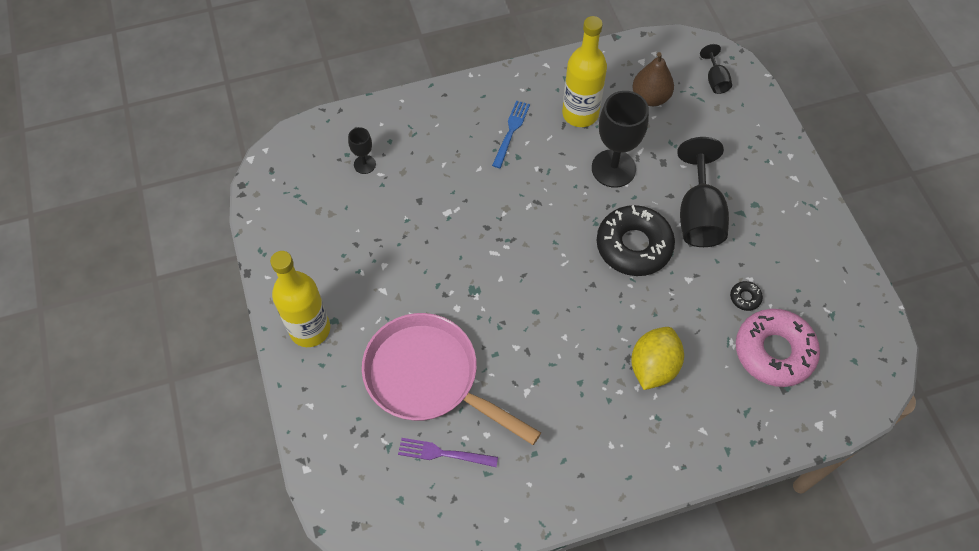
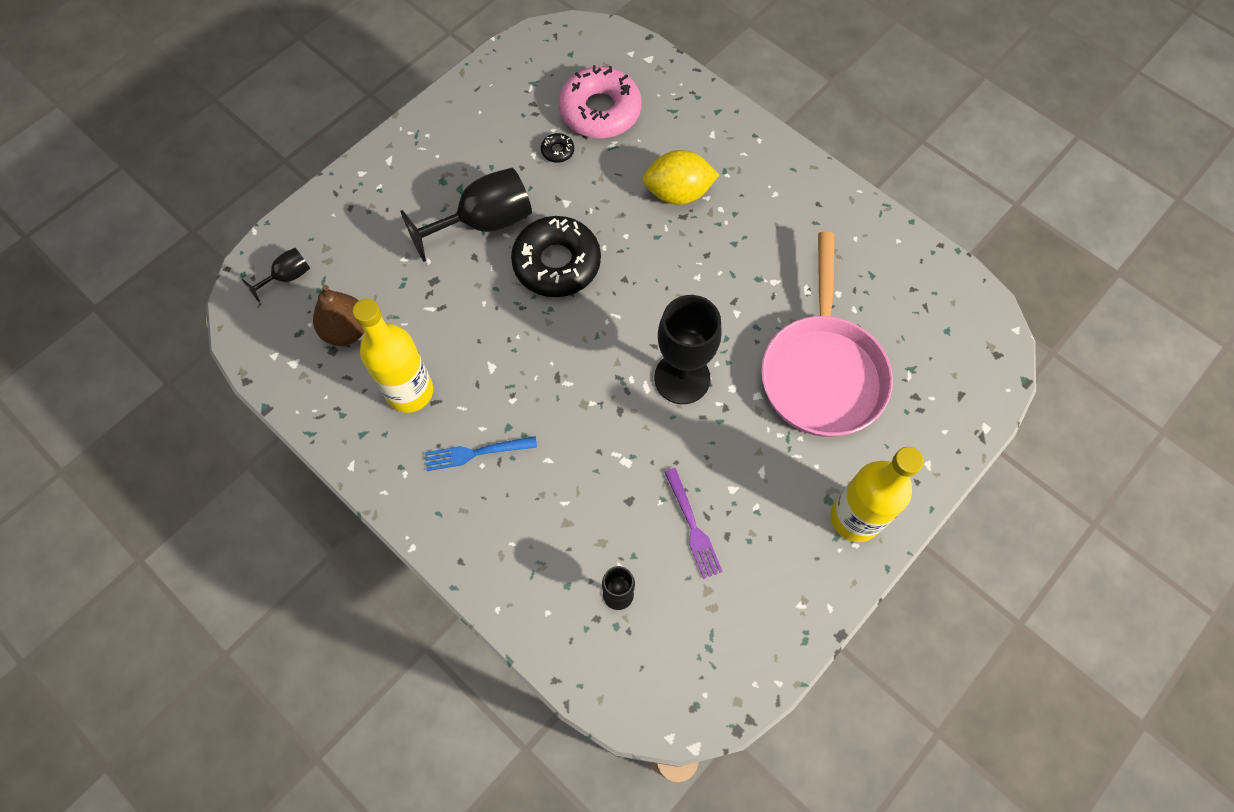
camera: 120 degrees left, 5 degrees up
(443, 453) = (882, 318): purple fork -> purple fork (692, 526)
(613, 168) = (469, 323): black goblet -> black goblet (682, 378)

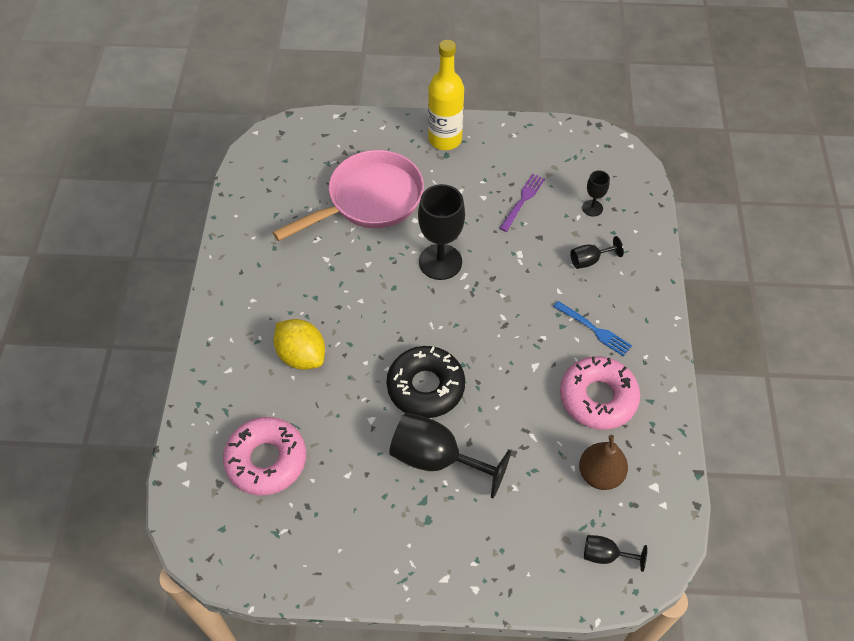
camera: 130 degrees left, 10 degrees down
(409, 391) = (598, 398): yellow bottle -> pink donut
(555, 525) = (589, 260): none -> black goblet
(557, 151) = (330, 460): black donut -> none

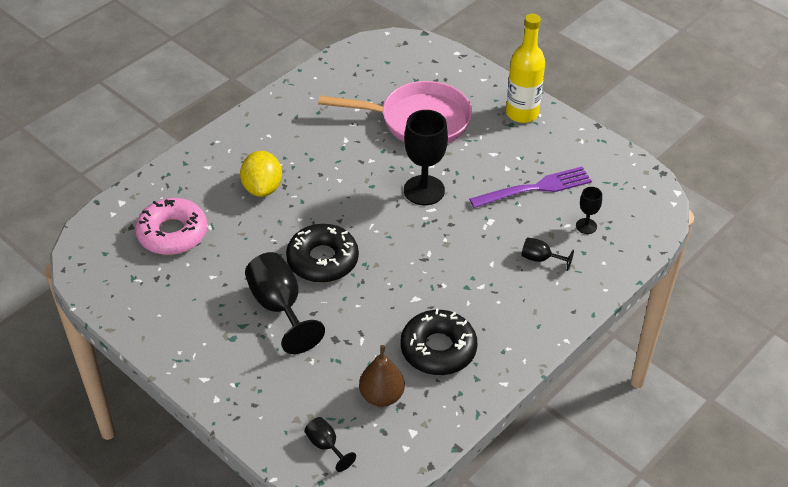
camera: 40 degrees right, 10 degrees down
(522, 200) = (535, 188): purple fork -> purple fork, size x1.60
(594, 329) = (488, 305): blue fork -> none
(598, 398) = (438, 349): pink donut -> black donut

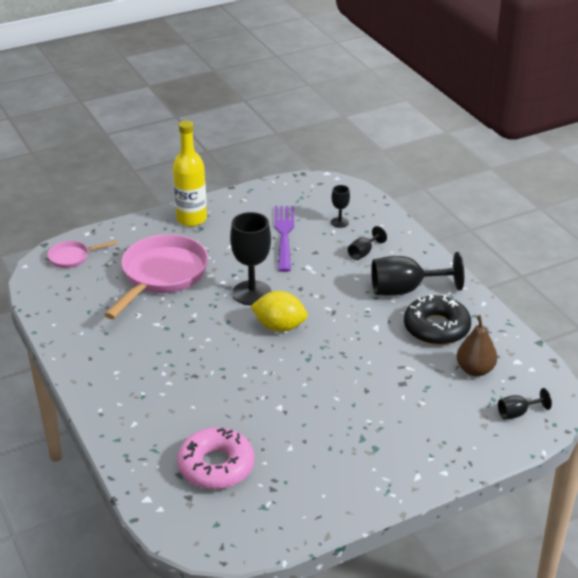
camera: 70 degrees left, 10 degrees down
(262, 188) = (189, 390): yellow lemon -> yellow lemon (279, 327)
(280, 307) = (351, 409): black goblet -> black goblet (405, 290)
(322, 260) = (305, 371): black donut -> none
(415, 56) = (72, 257): none -> pink pan

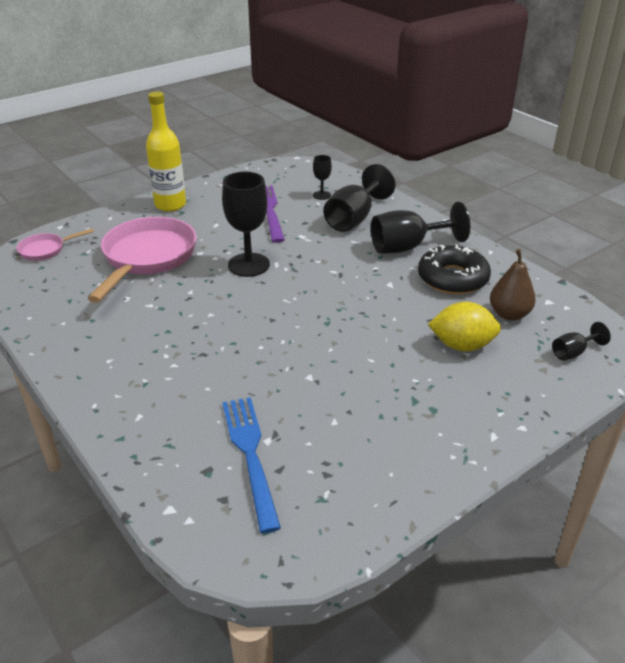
camera: 10 degrees left, 0 degrees up
(216, 466) = (250, 455): pink donut -> blue fork
(279, 327) = (287, 294): yellow lemon -> yellow lemon (462, 345)
(363, 253) = (354, 218): black goblet -> black goblet, size x2.00

